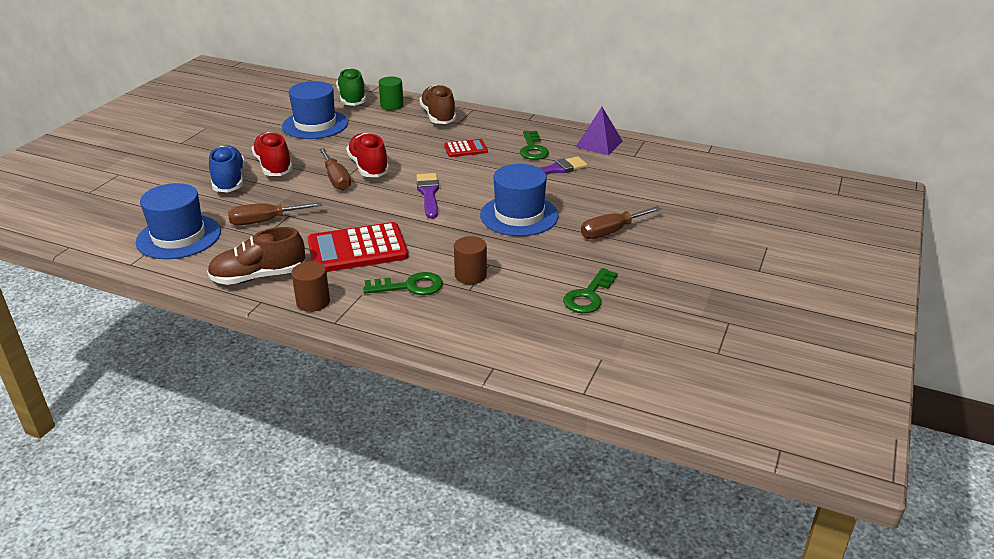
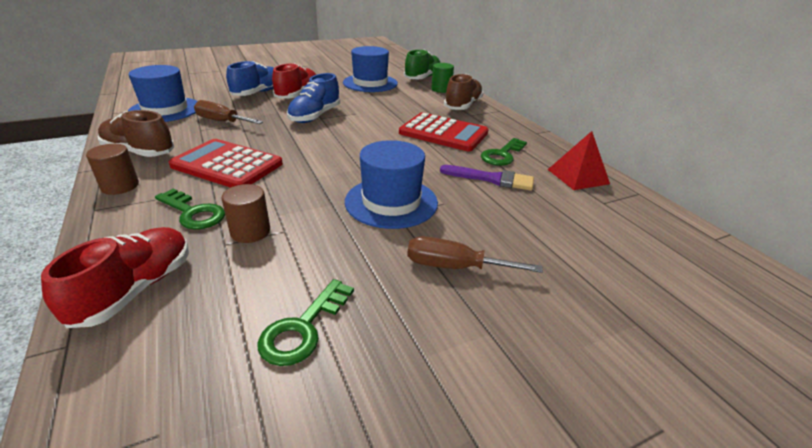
camera: 40 degrees right, 0 degrees up
(336, 179) = (315, 116): brown screwdriver -> blue shoe
(368, 167) = (350, 117): red shoe -> red shoe (135, 290)
(428, 194) = (354, 151): purple brush -> none
(465, 149) = (443, 133): red calculator -> red calculator, size x1.93
(588, 296) = (303, 328): green key -> green key turned 45 degrees counterclockwise
(599, 144) = (578, 176): purple pyramid -> red pyramid

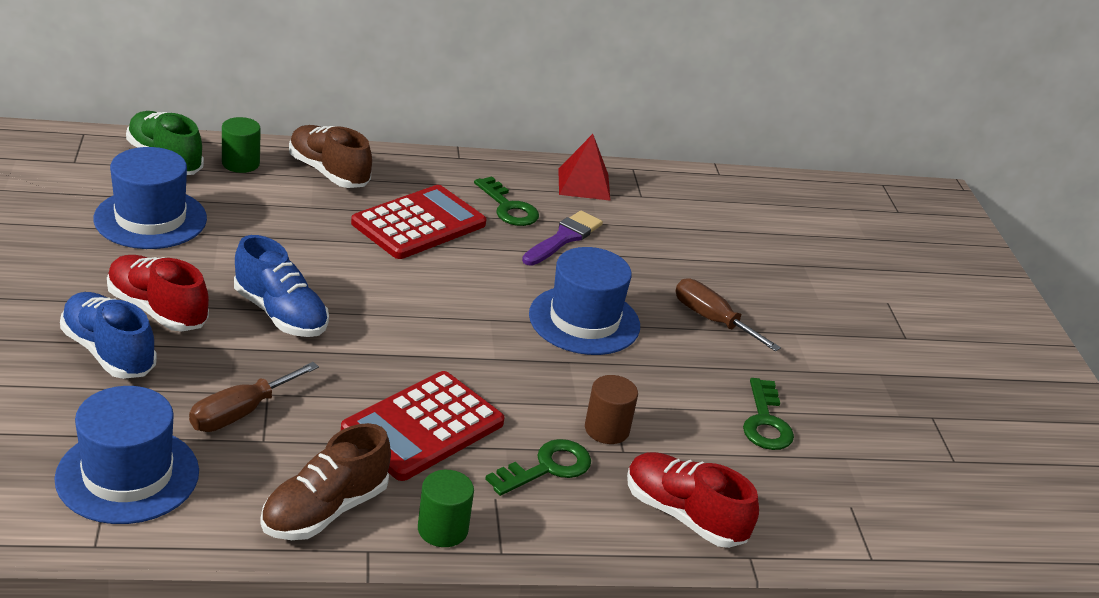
camera: 75 degrees left, 0 degrees up
(120, 186) = (442, 529): brown cylinder -> green cylinder
(303, 328) = (765, 422): green key -> green key turned 45 degrees clockwise
(454, 267) = (712, 320): brown screwdriver -> brown screwdriver turned 105 degrees clockwise

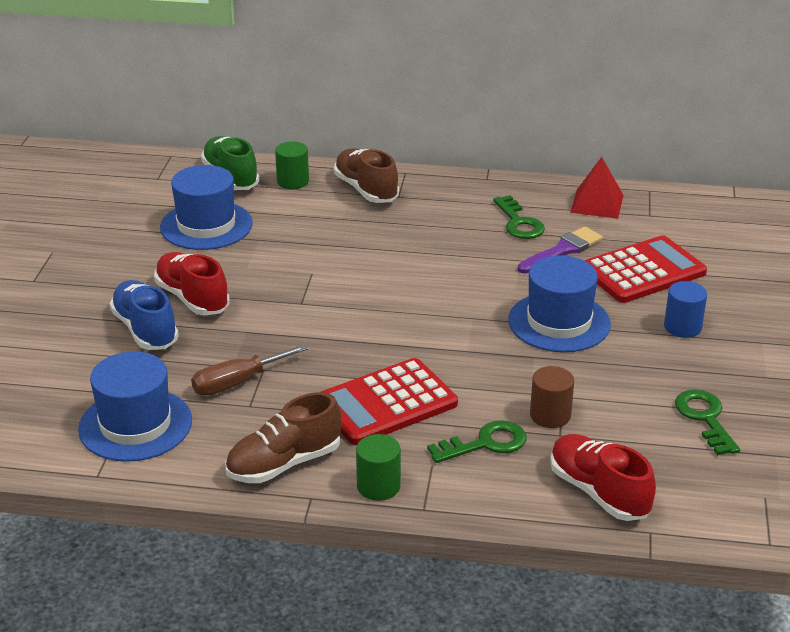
camera: 20 degrees right, 0 degrees up
(280, 314) = (291, 306): blue shoe -> none
(419, 224) = (433, 235): red calculator -> red calculator (643, 271)
(712, 320) = (682, 327): brown screwdriver -> blue cylinder
(765, 422) = (705, 418): green key -> green key turned 150 degrees clockwise

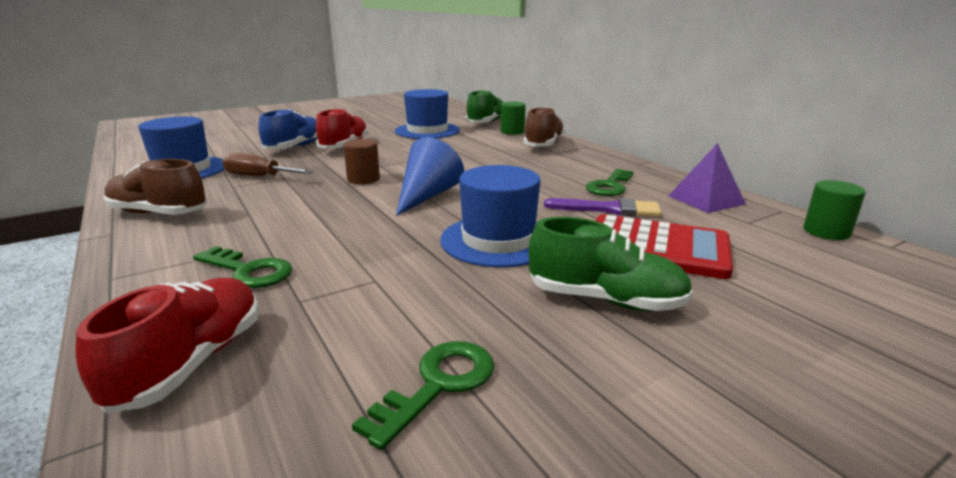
camera: 50 degrees right, 10 degrees down
(378, 486) = (141, 250): green cylinder -> green cylinder (826, 232)
(386, 403) = (278, 219): red calculator -> none
(426, 313) = (427, 196): none -> blue cone
(550, 415) = (330, 285): brown cylinder -> brown cylinder (363, 179)
(597, 203) = (706, 200): red pyramid -> purple pyramid
(682, 327) = (605, 300): blue cylinder -> green shoe

